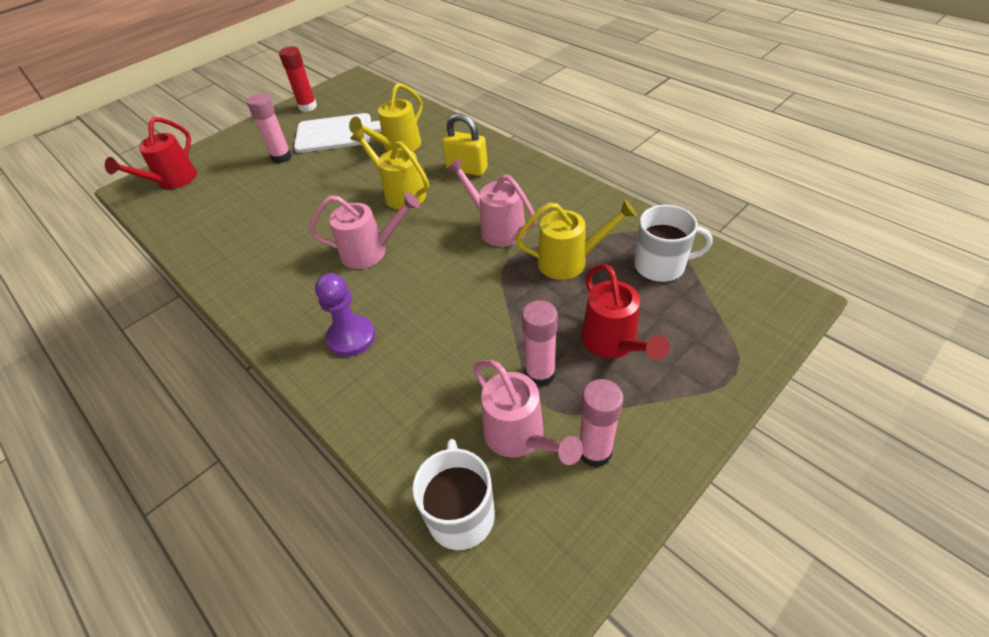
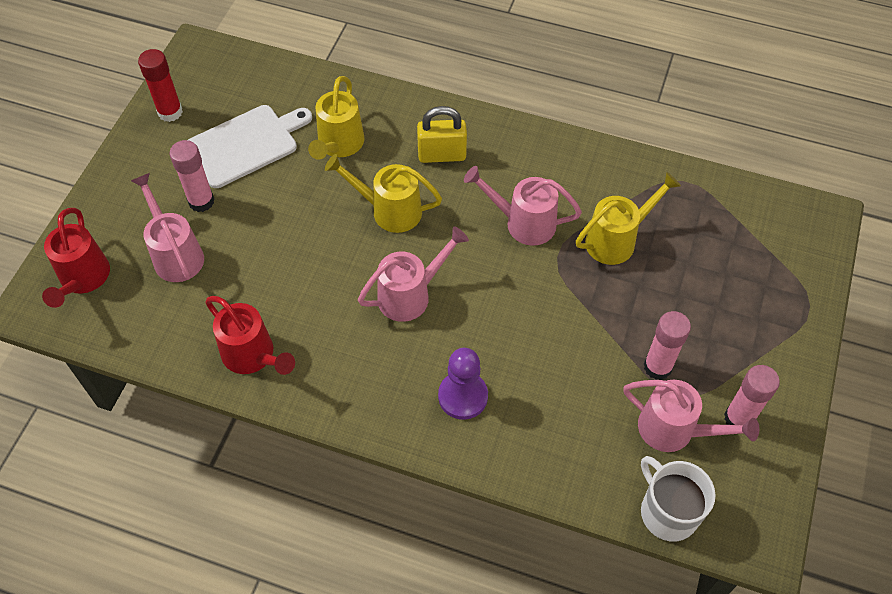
camera: 30 degrees left, 10 degrees up
(238, 182) = (175, 253): none -> pink watering can
(613, 344) = (702, 314): red watering can -> red watering can (253, 356)
(661, 265) = (701, 217): white mug -> none

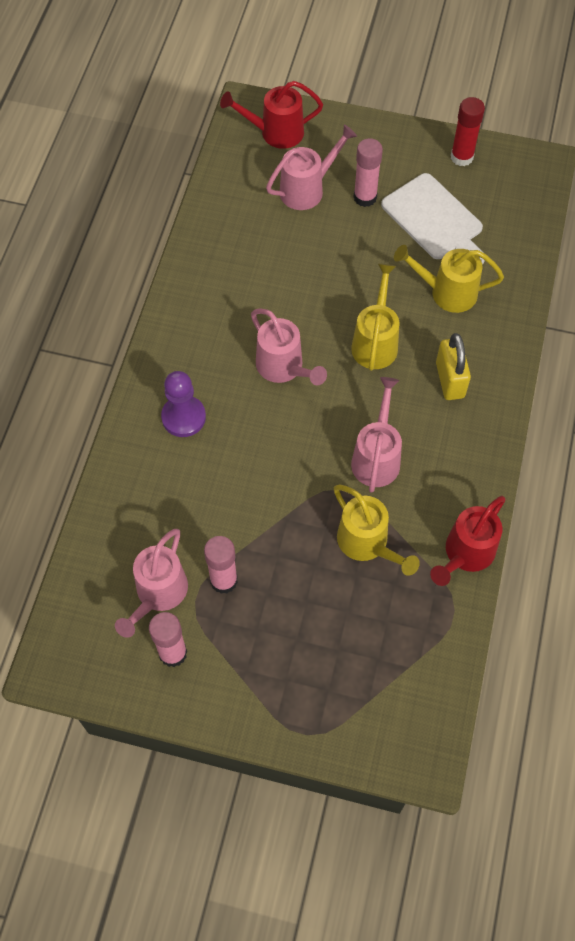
camera: 85 degrees right, 5 degrees up
(253, 356) = (212, 259): red watering can -> red watering can (465, 554)
(667, 511) = (79, 586): white mug -> none

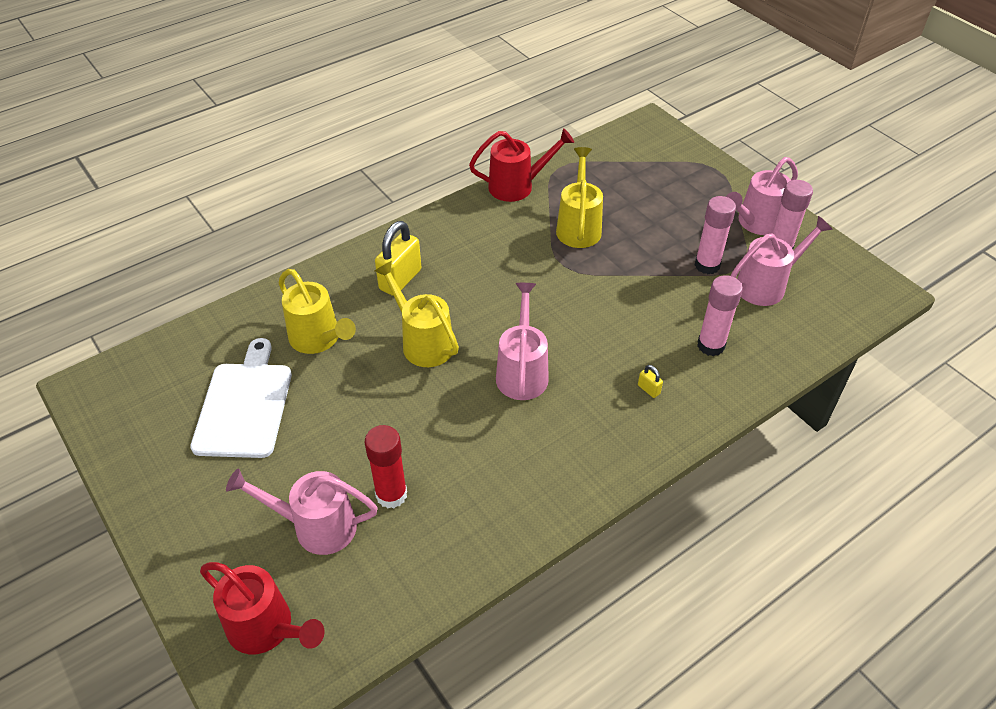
camera: 140 degrees left, 15 degrees down
(183, 417) = (648, 389): purple pawn -> yellow padlock
(365, 197) = (274, 473): pink glue stick -> pink glue stick (711, 345)
(375, 341) = (422, 342): yellow watering can -> yellow watering can turned 90 degrees clockwise
(377, 456) = (514, 268): pink watering can -> pink watering can (755, 223)
(461, 157) = (137, 446): red glue stick -> red glue stick (391, 495)

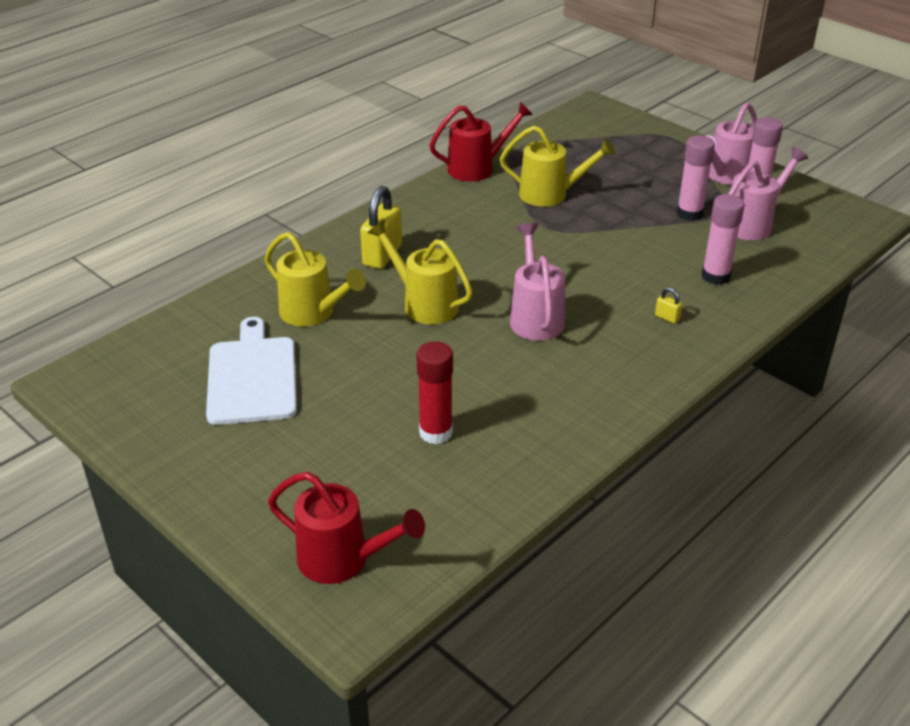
camera: 10 degrees left, 10 degrees down
(315, 526) = (364, 468): pink watering can -> none
(578, 226) = (551, 195): yellow watering can -> yellow watering can turned 105 degrees clockwise

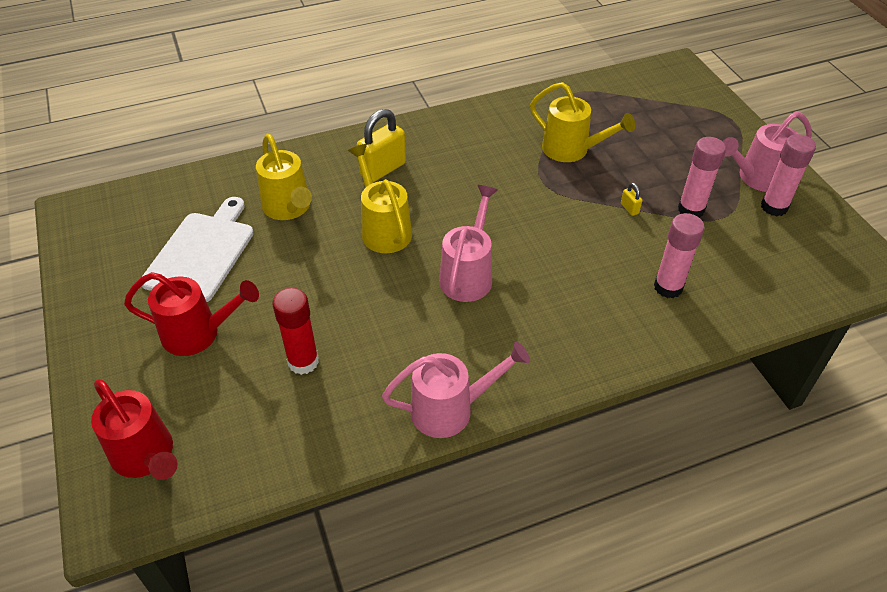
camera: 25 degrees right, 10 degrees up
(478, 168) = (525, 104): red watering can -> red watering can (199, 334)
(667, 317) = (588, 316): yellow padlock -> yellow padlock (629, 208)
(753, 223) = (748, 240): pink watering can -> pink watering can (451, 409)

